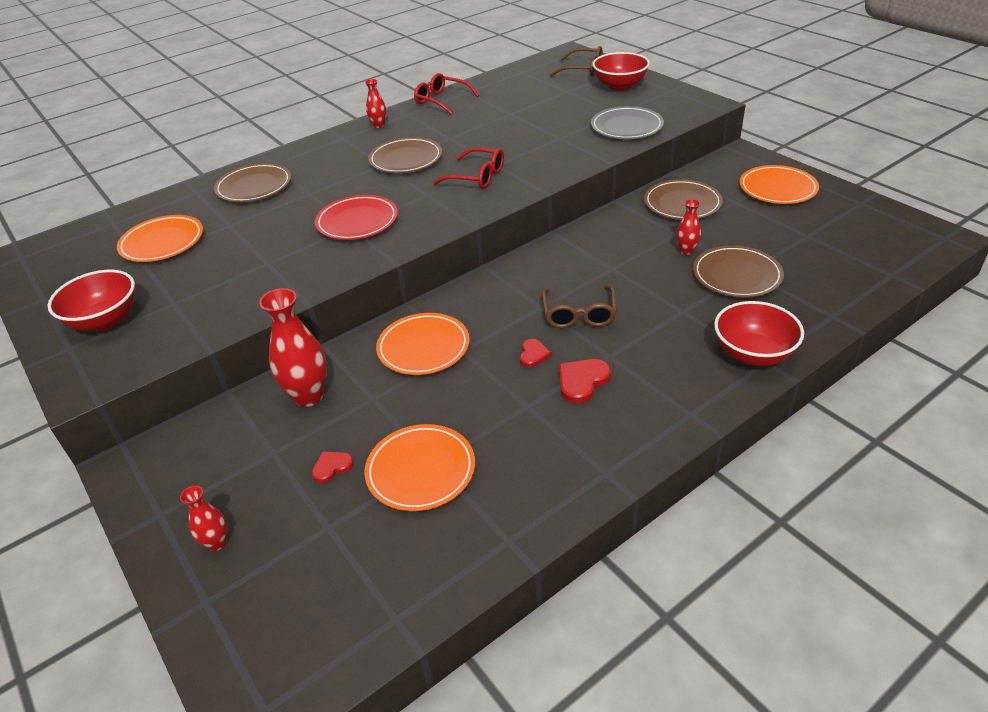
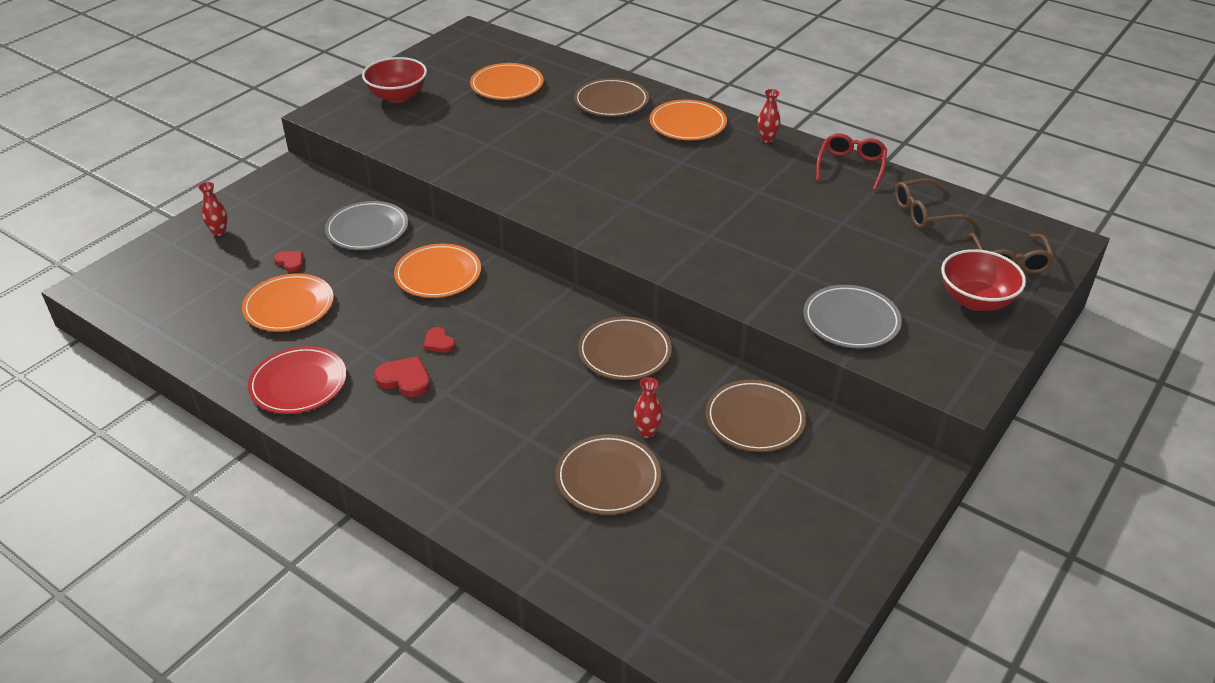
camera: 70 degrees right, 0 degrees up
(308, 396) = (367, 229): red vase -> grey plate
(357, 221) = (567, 173): red plate -> red plate (298, 384)
(406, 159) = (698, 173): brown plate -> brown plate (624, 352)
(477, 177) = (678, 227): red glasses -> none
(533, 354) = (438, 342): red heart -> red heart turned 60 degrees clockwise
(579, 314) = (506, 362): brown glasses -> brown glasses (925, 212)
(753, 354) = (465, 497): red bowl -> none
(777, 188) = (833, 510): orange plate -> orange plate (687, 124)

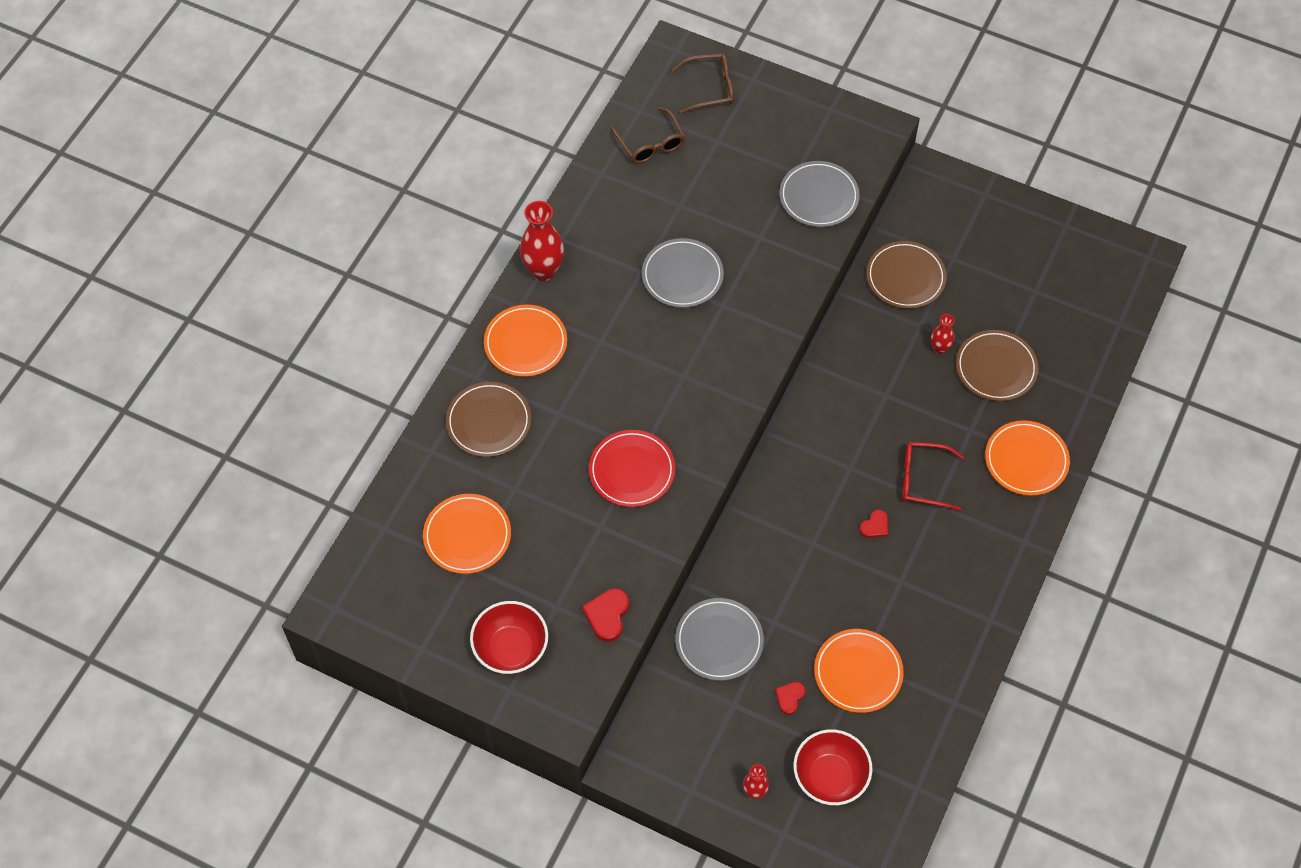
camera: 100 degrees left, 20 degrees up
(298, 384) = (958, 625): red plate -> red plate (632, 471)
(405, 379) = (929, 540): red heart -> red heart (607, 615)
(438, 274) = (778, 552): orange plate -> orange plate (1026, 460)
(624, 352) = (850, 377): brown plate -> none
(750, 214) = (682, 275): none -> grey plate
(767, 139) = (543, 270): red vase -> red vase, size x1.88
(851, 166) = (583, 199): red glasses -> red glasses (923, 479)
(976, 300) = (770, 114): red bowl -> red bowl (830, 777)

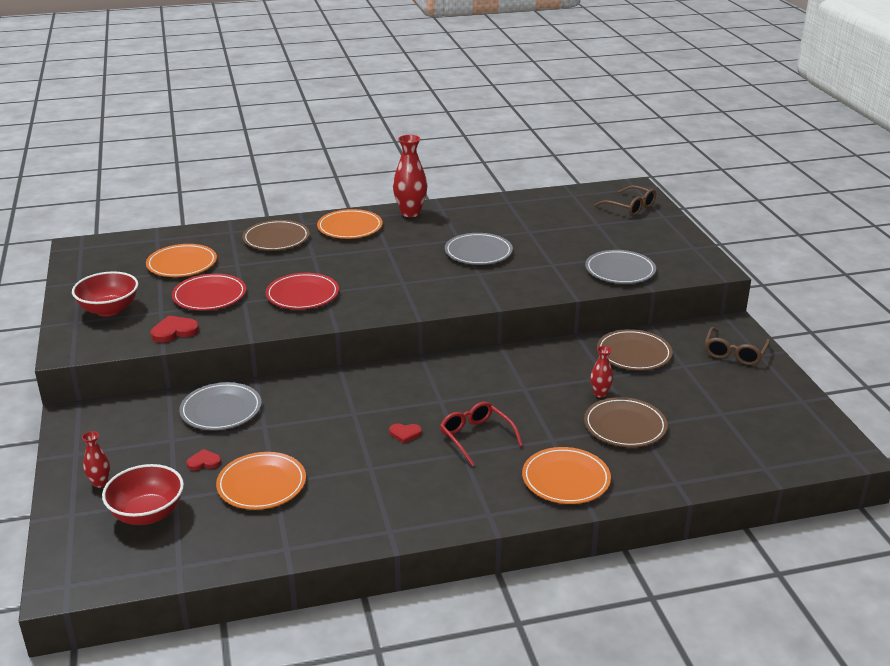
camera: 50 degrees right, 30 degrees down
(561, 548) = (209, 296): none -> red plate
(650, 143) = (556, 206): brown glasses -> brown glasses (734, 353)

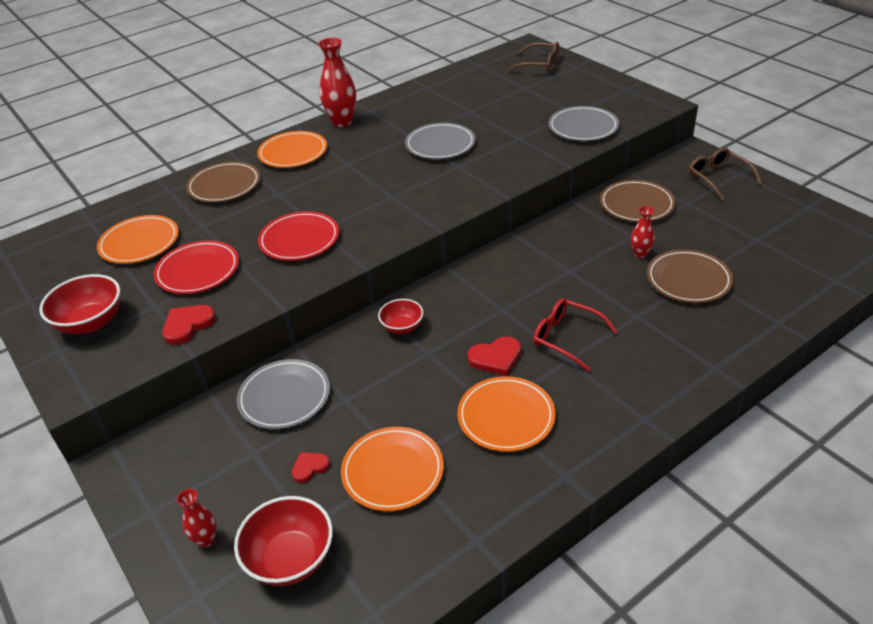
camera: 20 degrees left, 10 degrees up
(348, 389) = (402, 327): none -> red bowl
(405, 433) = (496, 358): red heart -> red heart, size x1.57
(566, 479) = (683, 354): orange plate -> orange plate (506, 417)
(734, 353) = (718, 178): brown glasses -> brown glasses turned 150 degrees clockwise

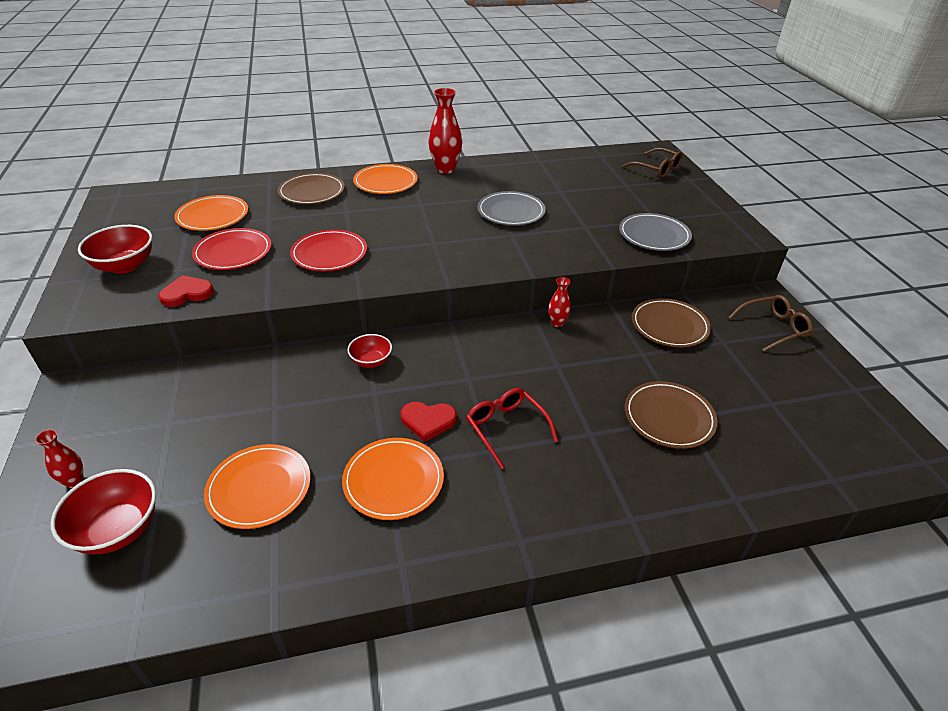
camera: 20 degrees right, 0 degrees up
(284, 397) = (231, 384): grey plate -> none
(309, 467) = (199, 454): red heart -> none
(640, 254) = (638, 374): red vase -> red vase (557, 323)
(718, 178) = (773, 328): brown glasses -> brown glasses turned 75 degrees clockwise

